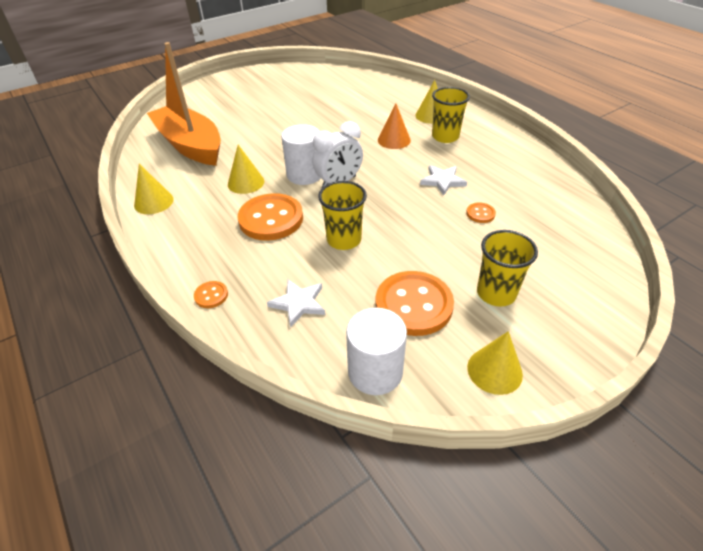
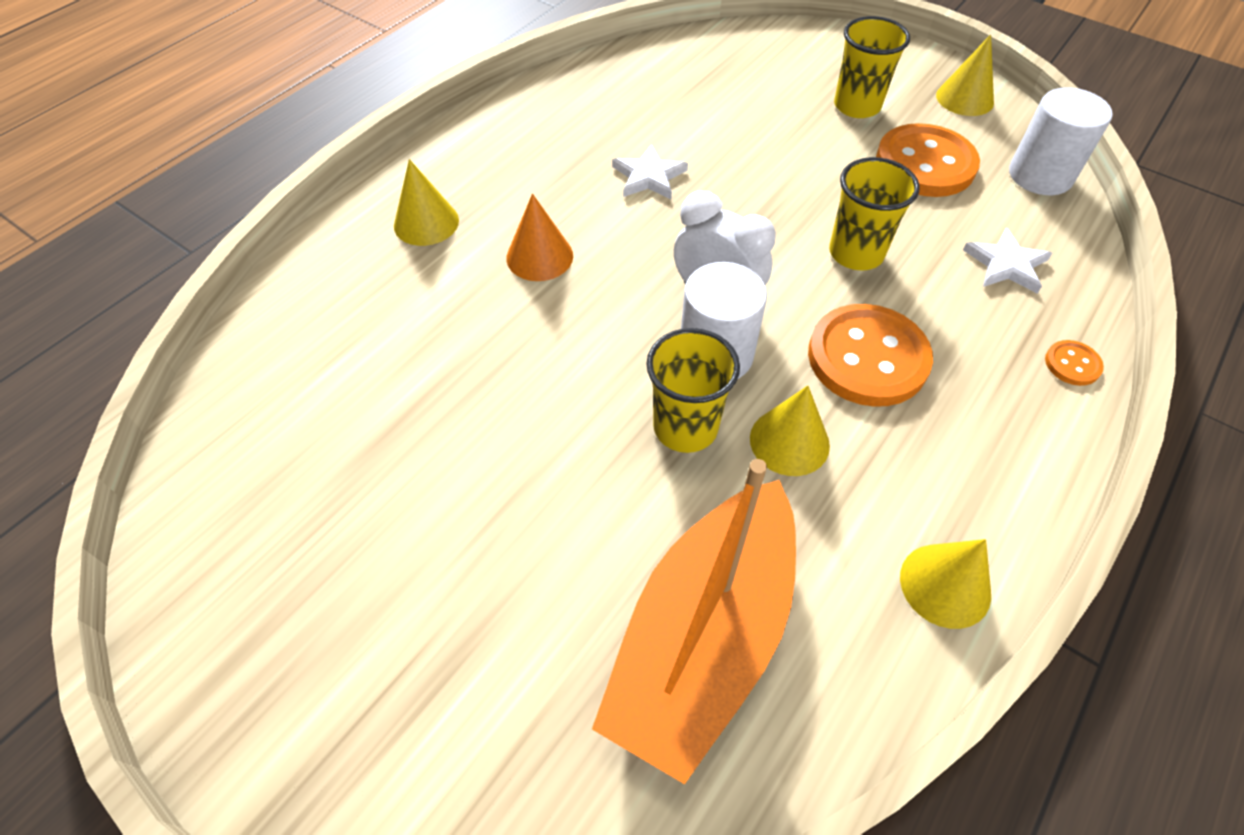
camera: 110 degrees left, 10 degrees up
(445, 137) = (505, 192): yellow cup -> yellow cup (685, 427)
(480, 214) = (712, 131): orange button -> none

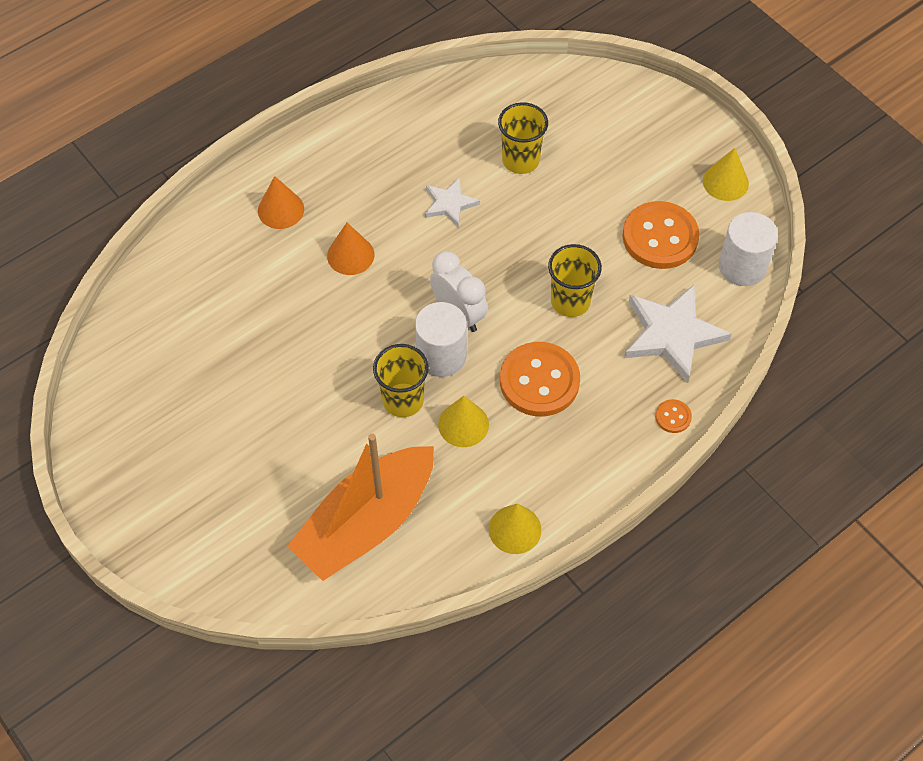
camera: 15 degrees right, 5 degrees up
(426, 223) = (281, 209): yellow cone -> orange cone
(857, 106) = (635, 171): yellow cup -> yellow cup (520, 160)
(1006, 264) = (672, 334): white star -> white star, size x1.79

